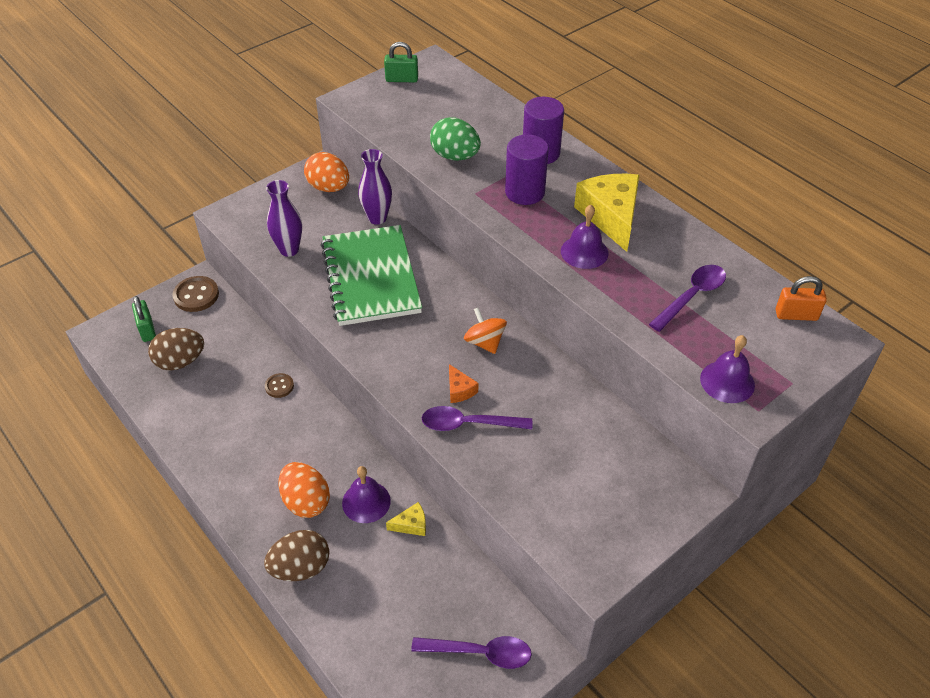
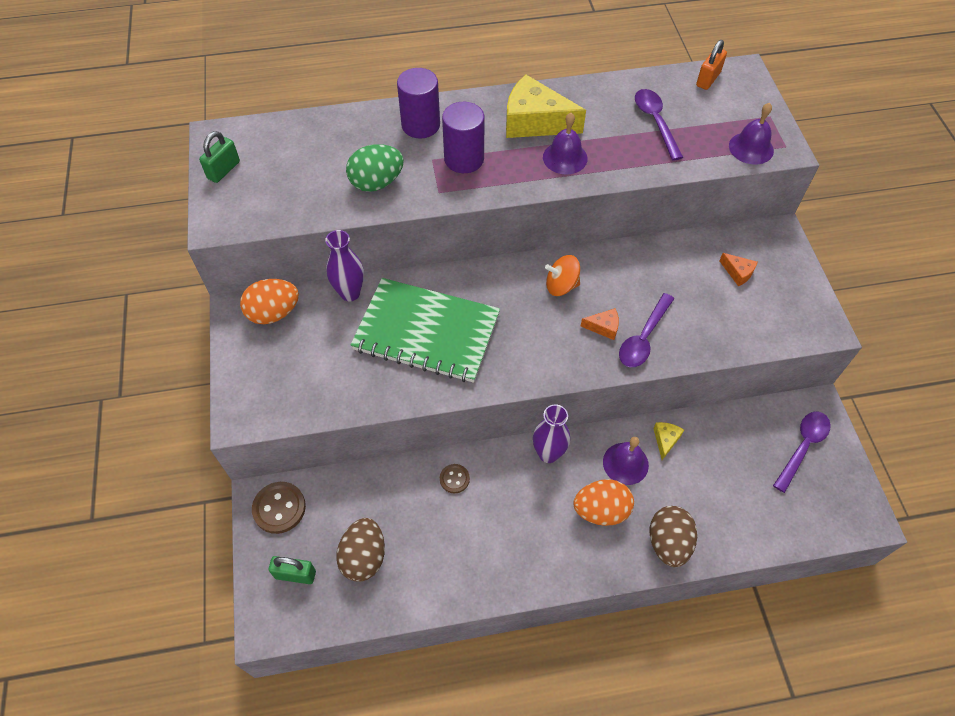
camera: 60 degrees left, 10 degrees up
(289, 250) = (339, 382): purple vase -> purple vase (548, 454)
(609, 472) = (738, 273): none -> orange cheese

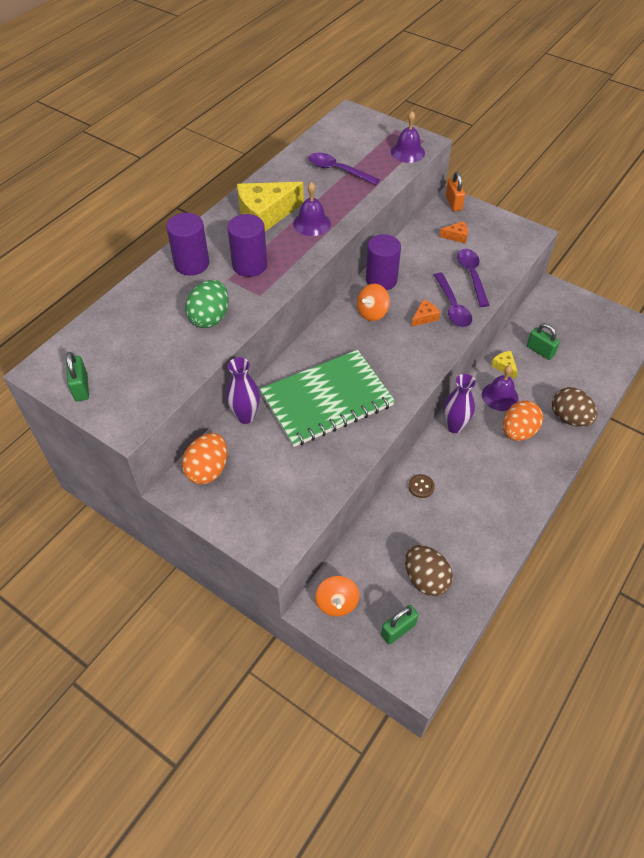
camera: 45 degrees left, 5 degrees down
(279, 508) = (337, 603): brown button -> orange spinning top
(608, 262) = (381, 280): none -> purple cylinder
(708, 79) = (336, 129): orange padlock -> orange padlock (453, 203)
(722, 455) = (540, 351): none -> green padlock
(802, 447) = (570, 315): purple spoon -> purple spoon (471, 275)

